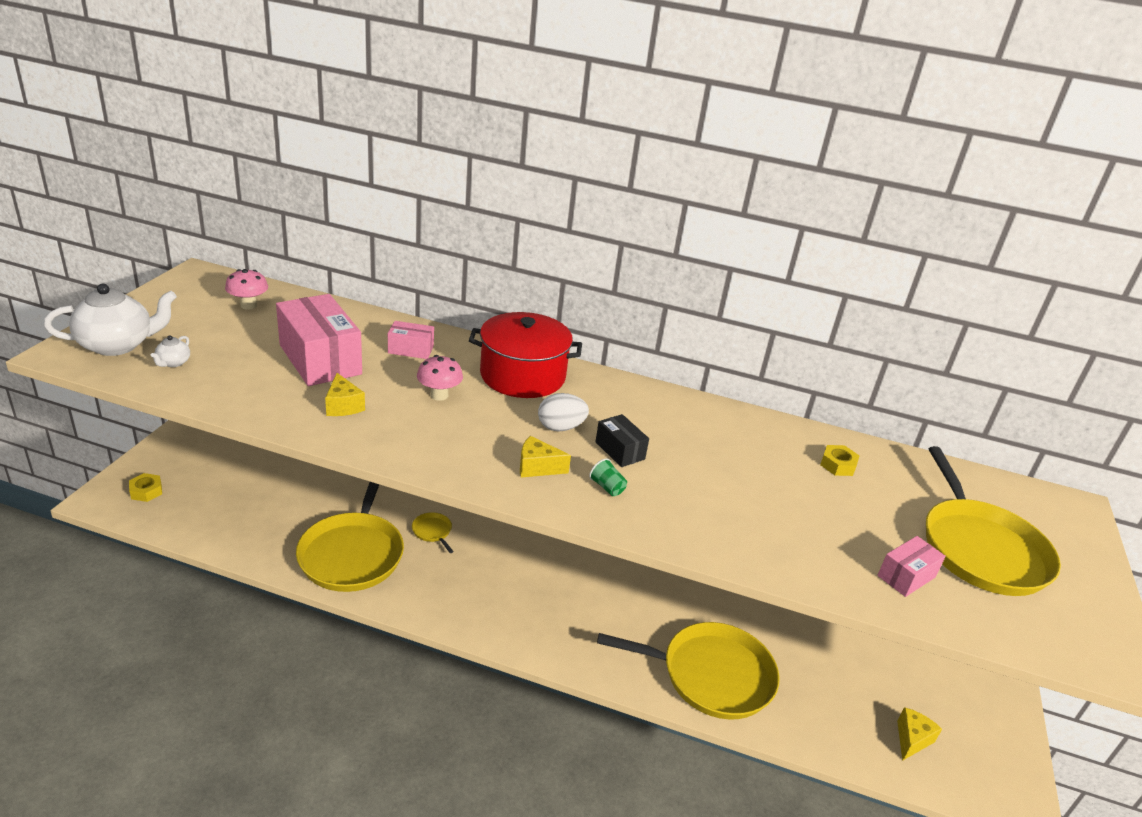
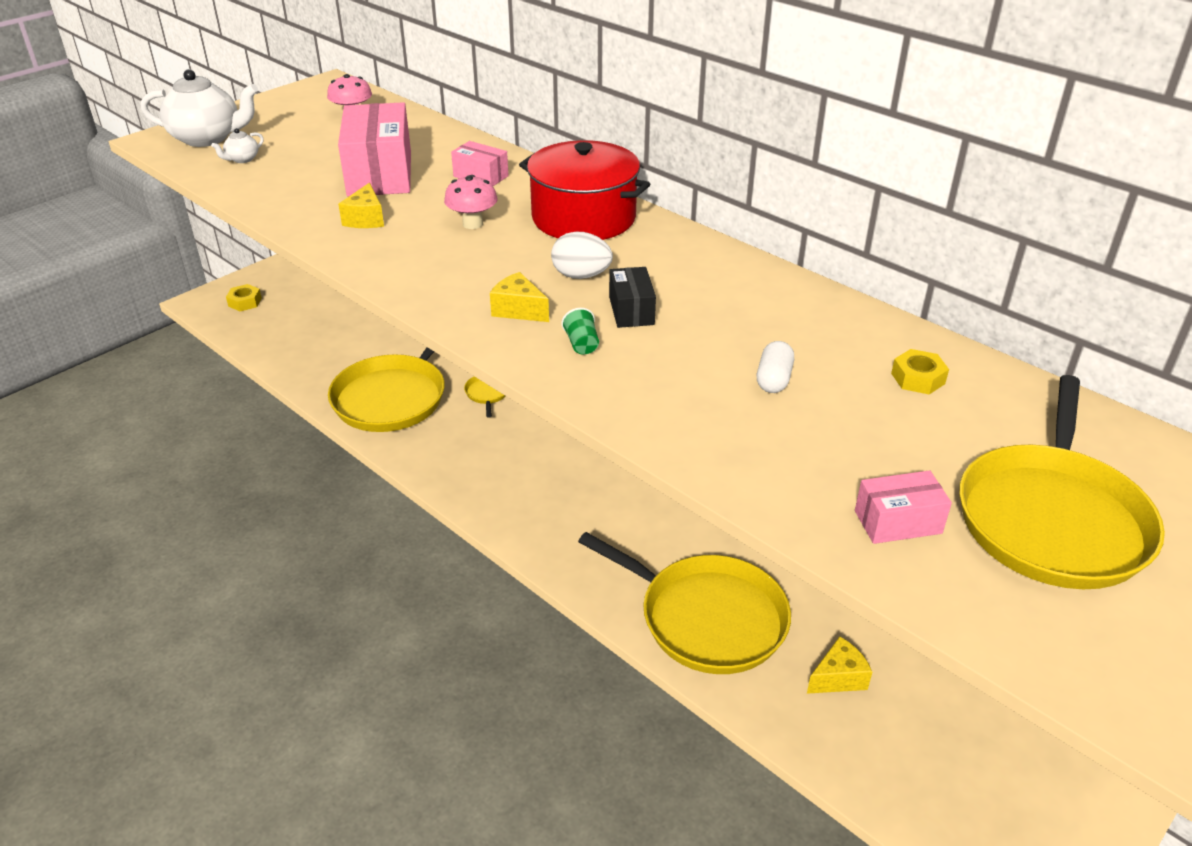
camera: 30 degrees right, 5 degrees up
(755, 486) = (773, 379): none -> white capsule
(912, 739) = (933, 771): yellow cheese -> yellow cheese (838, 678)

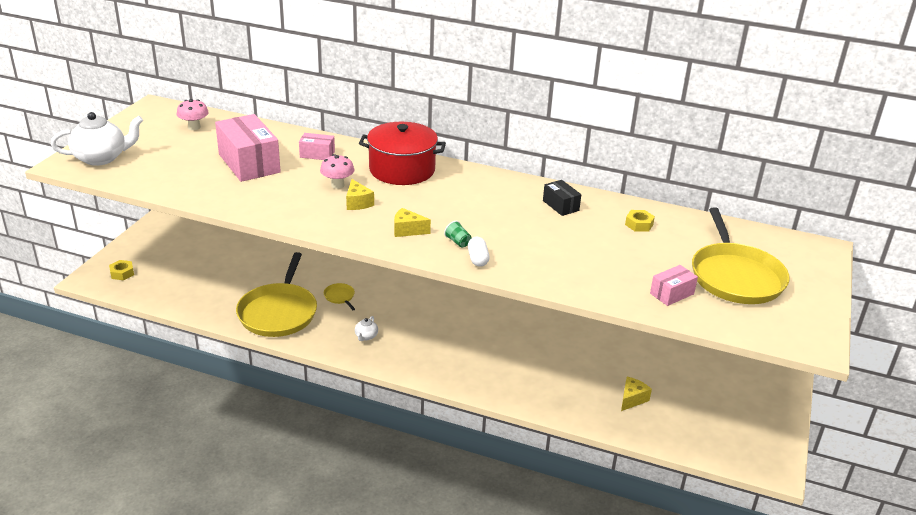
camera: 25 degrees left, 5 degrees down
(242, 159) = (142, 169): white teapot -> white teapot (366, 336)
(366, 219) = (266, 194): yellow cheese -> yellow cheese (357, 203)
(581, 276) = (427, 204): white egg -> none
(631, 310) = (470, 218): black box -> black box (560, 205)
(706, 618) = (548, 389): yellow pan -> none
(773, 379) = (570, 240): white capsule -> white capsule (477, 259)

